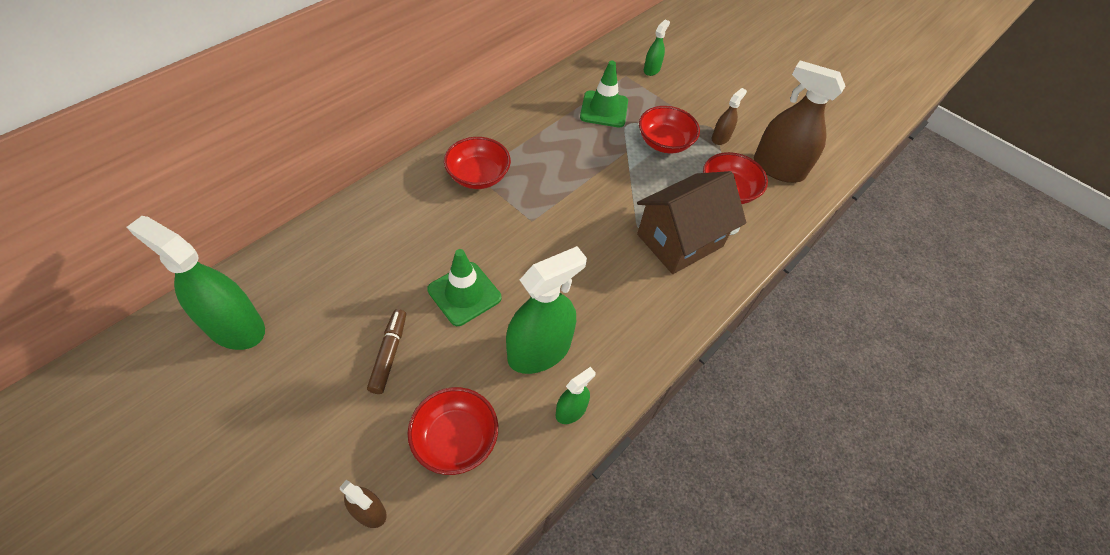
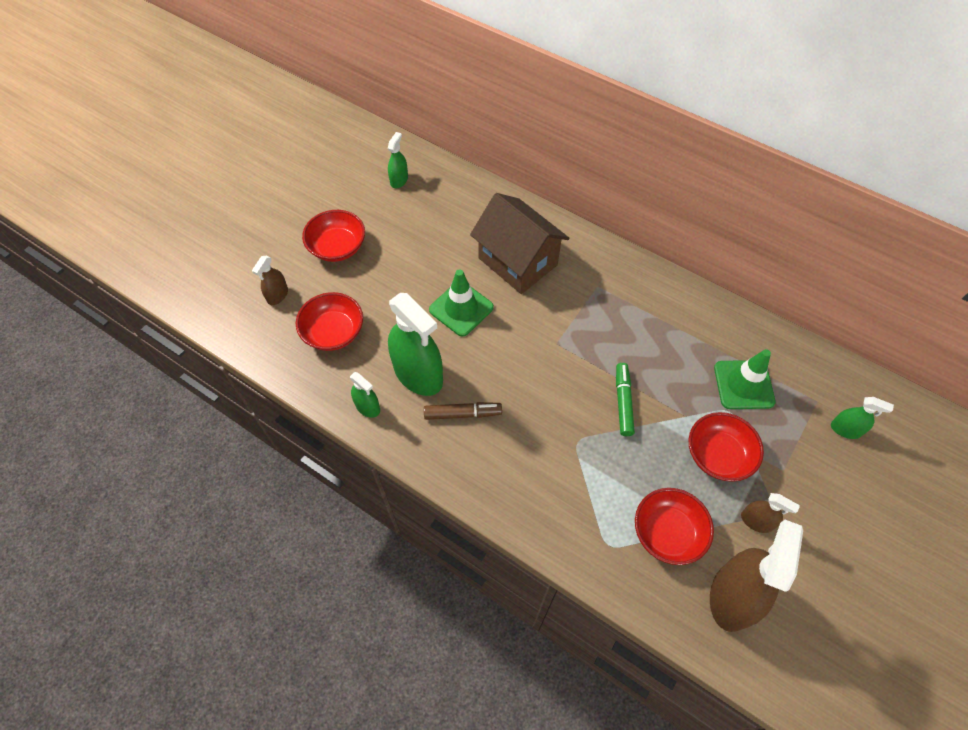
camera: 85 degrees right, 5 degrees up
(235, 327) = (399, 180): green spray bottle -> green spray bottle, size x0.49
(389, 354) = (395, 273): brown marker -> brown marker (462, 414)
(478, 176) = (595, 289): red bowl -> red bowl (337, 247)
(606, 187) = (623, 402): none -> green marker
(680, 240) = (575, 482): brown house -> brown house (518, 261)

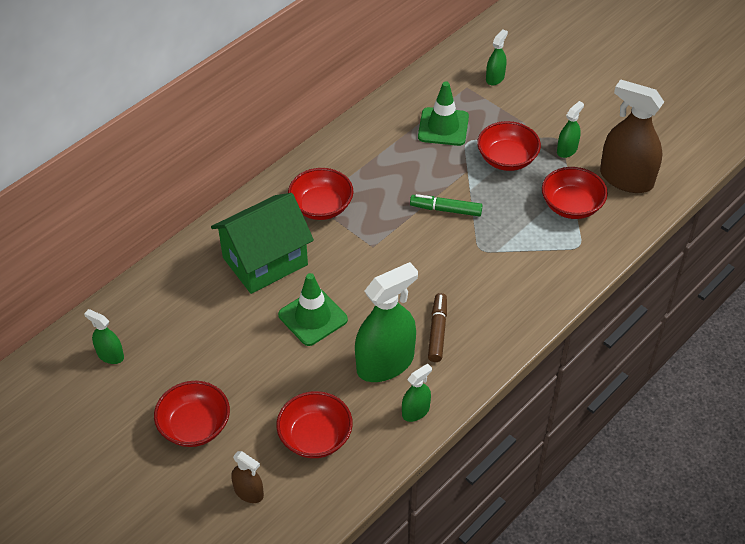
camera: 80 degrees left, 10 degrees down
(518, 261) = (265, 261): brown house -> green house
(595, 293) = (321, 206): none -> red bowl
(756, 521) = (567, 150): brown spray bottle -> green spray bottle

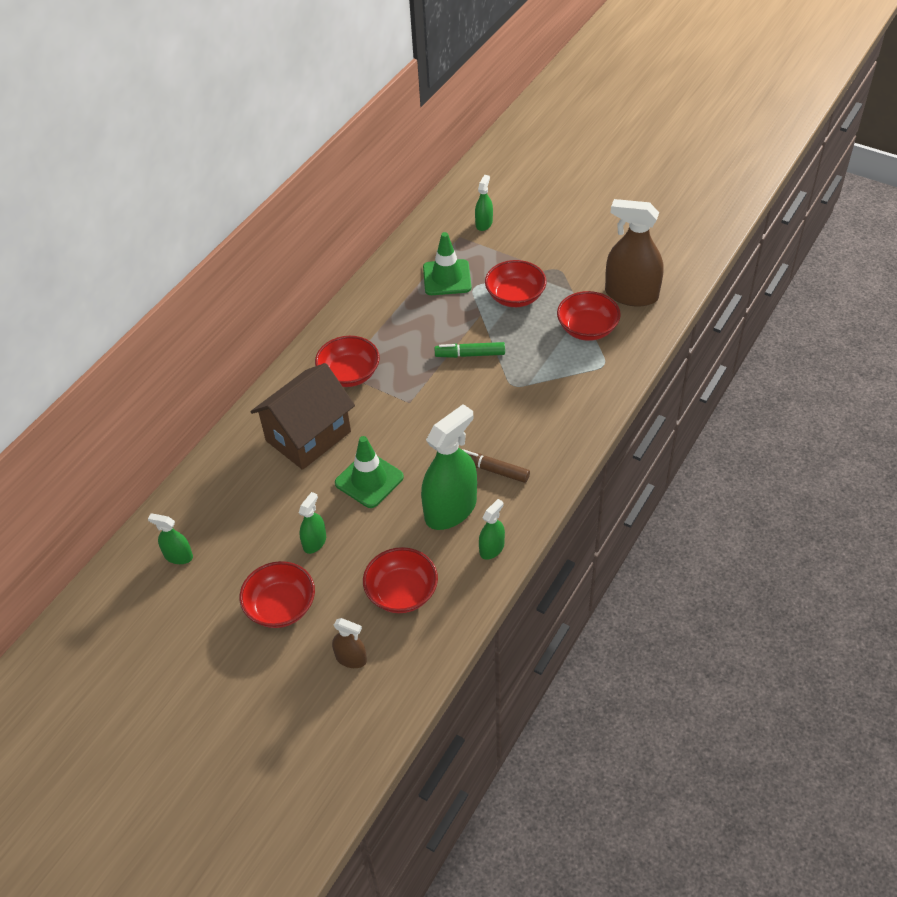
camera: 10 degrees left, 0 degrees up
(265, 261) = (308, 436): green house -> brown house
(437, 331) = (492, 469): brown marker -> brown marker turned 60 degrees counterclockwise
(567, 150) = (569, 278): green spray bottle -> green spray bottle (314, 542)

